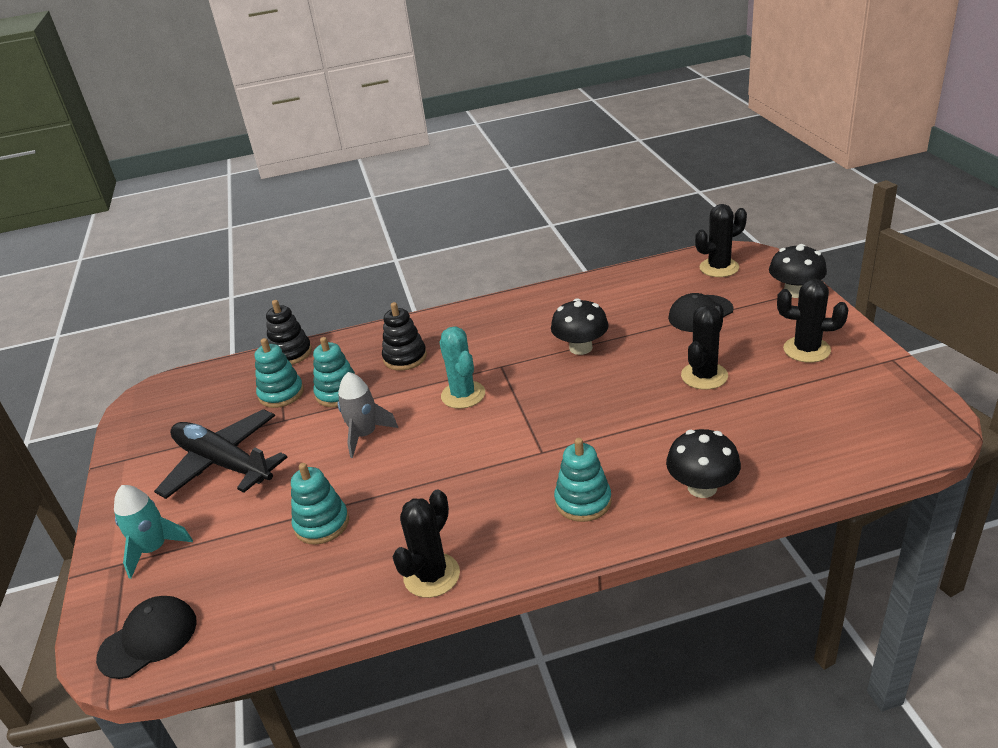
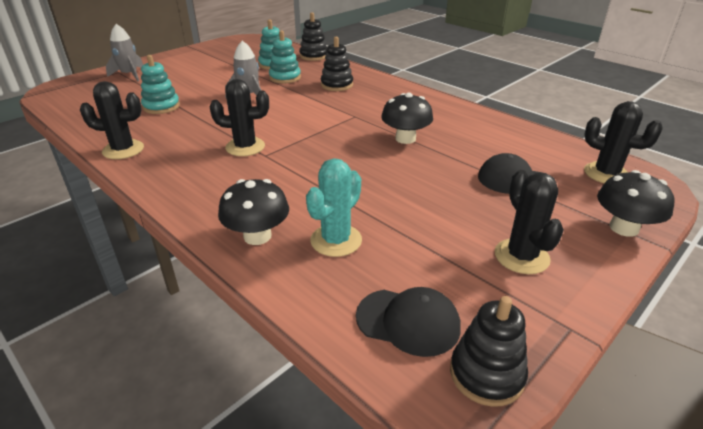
camera: 55 degrees right, 0 degrees up
(148, 639) = (64, 93): black cap -> black cap (408, 321)
(154, 549) = (129, 75): turquoise rocket -> grey rocket
(223, 463) = (203, 69): black plane -> none
(463, 395) = (311, 112): turquoise cactus -> turquoise cactus (336, 240)
(583, 501) = (215, 184): turquoise stacking toy -> none
(704, 376) = (418, 203): black cactus -> black cactus (245, 147)
(923, 410) = (486, 374): none -> black stacking toy

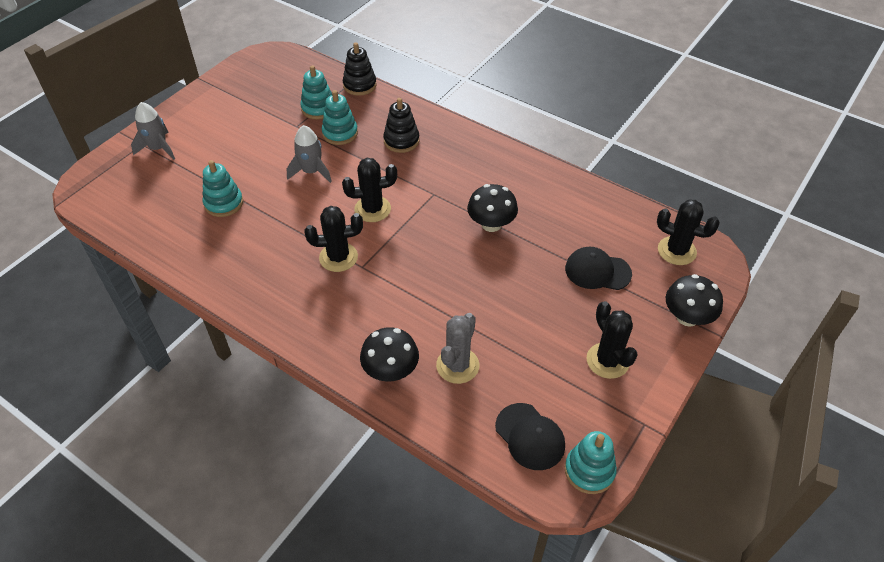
camera: 10 degrees left, 15 degrees up
(123, 150) = (218, 278): black cactus -> black cactus (372, 209)
(336, 240) = (457, 365): turquoise cactus -> grey cactus
(408, 321) = (530, 436): black cap -> black cap turned 45 degrees clockwise
(486, 374) = (589, 471): black stacking toy -> turquoise stacking toy

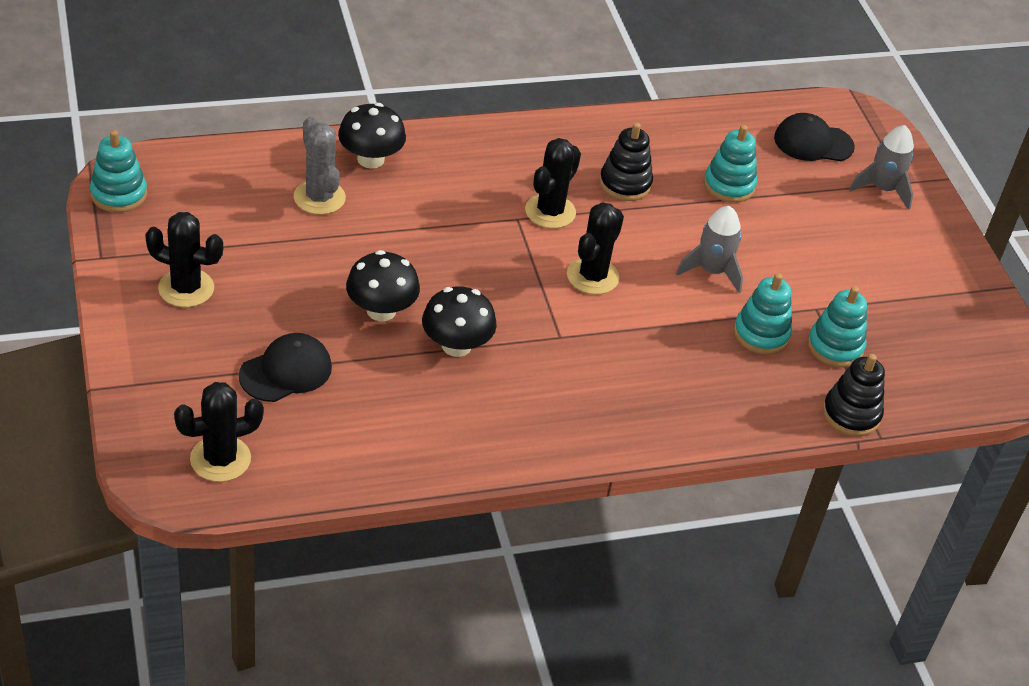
camera: 125 degrees right, 5 degrees down
(401, 141) = (687, 375): black stacking toy -> black stacking toy (625, 184)
(530, 436) = (195, 187): black cap -> black cap (813, 142)
(687, 317) = (142, 385): black mushroom -> black mushroom (381, 310)

